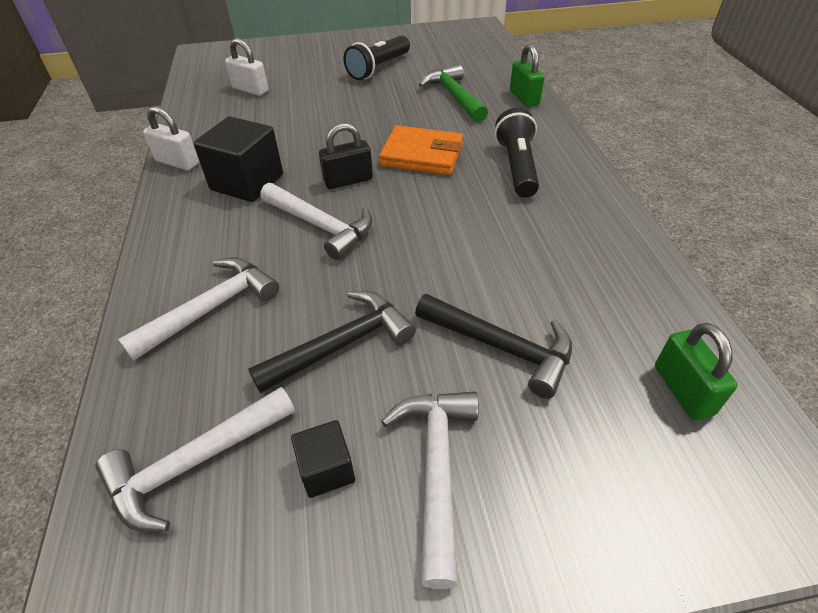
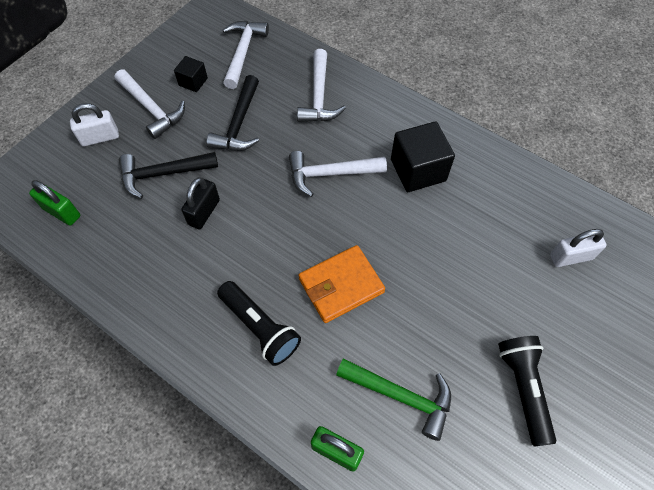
camera: 135 degrees right, 15 degrees up
(177, 162) = (484, 151): white padlock -> white padlock (100, 137)
(348, 181) = (360, 220): black padlock -> black padlock (204, 212)

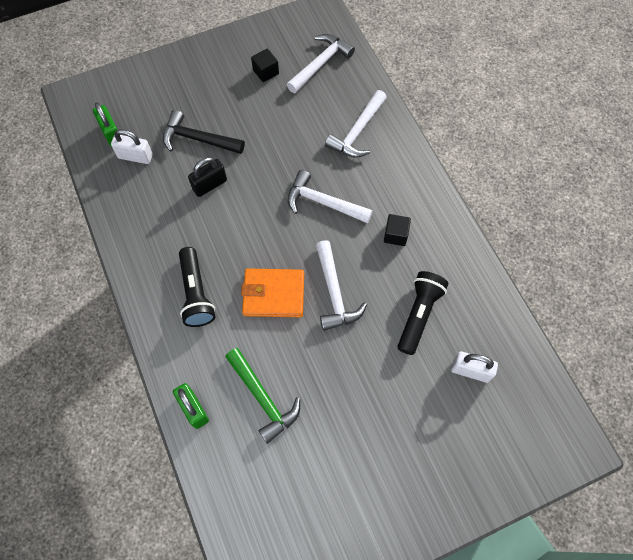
camera: 30 degrees right, 5 degrees up
(100, 137) = (170, 86): white padlock -> white padlock (135, 156)
(151, 109) = (221, 80): white hammer -> white hammer (334, 293)
(239, 123) = (279, 125): black hammer -> none
(418, 170) = (395, 235): black cube -> black cube, size x0.54
(523, 389) = (356, 445): black flashlight -> black flashlight (418, 314)

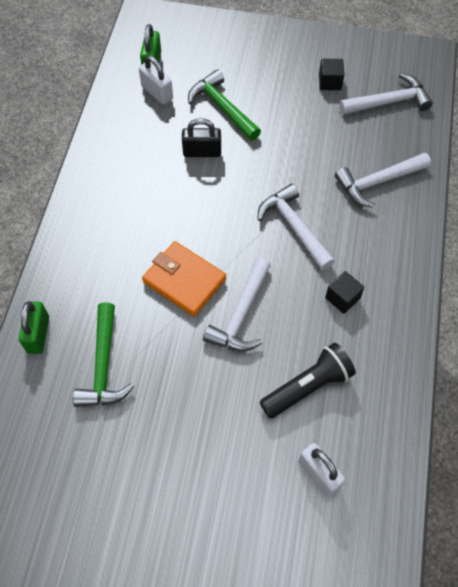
camera: 35 degrees right, 5 degrees down
(196, 293) = (118, 237): black flashlight -> none
(198, 139) = (222, 107): black hammer -> green hammer

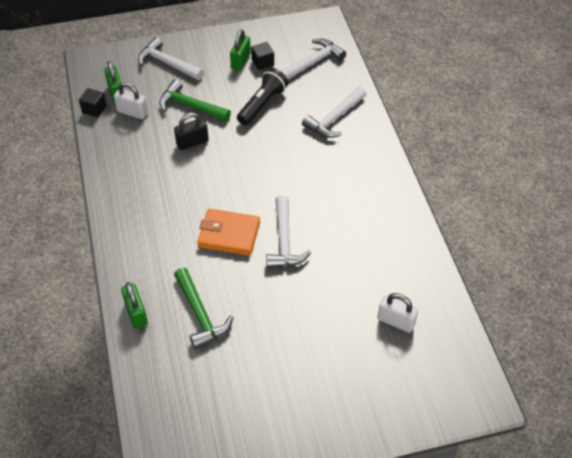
camera: 25 degrees left, 10 degrees down
(294, 227) = (291, 169): white hammer -> white hammer (168, 63)
(306, 72) = (241, 61): none -> green padlock
(307, 386) = (357, 269): black flashlight -> black flashlight (262, 104)
(342, 298) = (351, 203): black cube -> black cube (94, 109)

